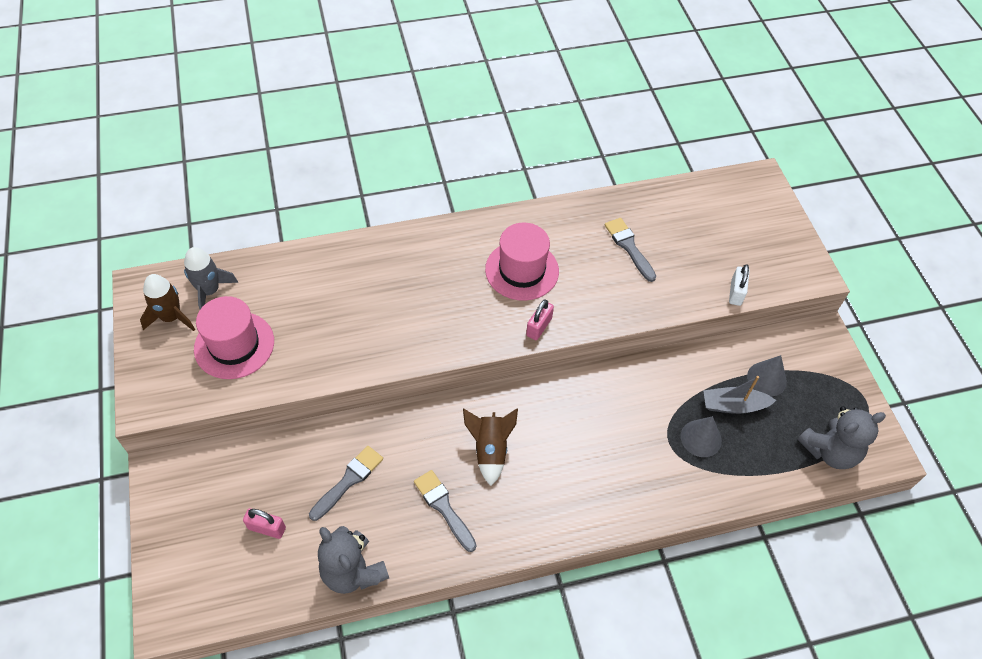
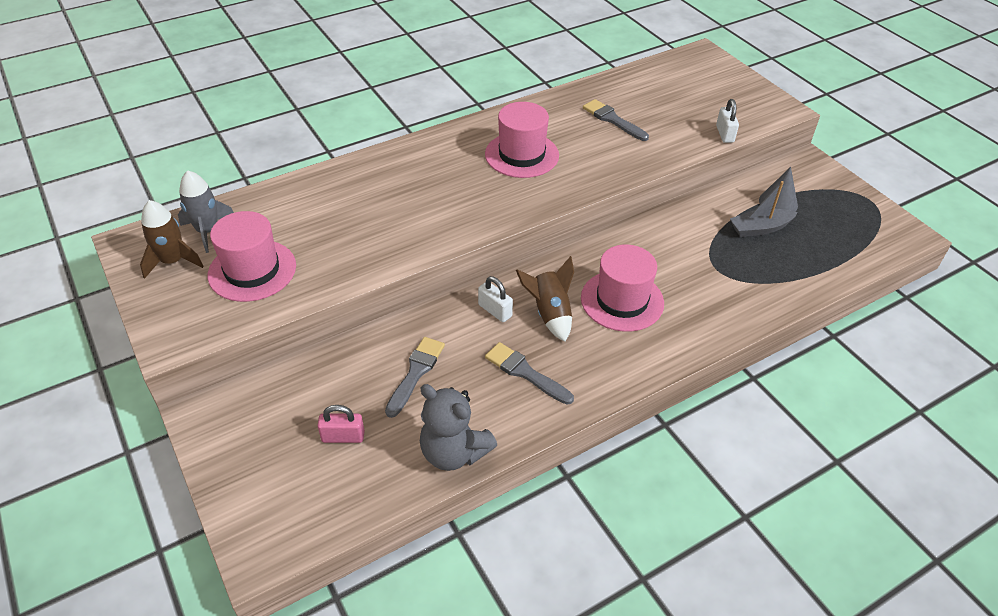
camera: 15 degrees left, 10 degrees down
(441, 433) = (495, 310): none -> white padlock
(539, 327) = (558, 194): pink padlock -> none
(562, 453) = (622, 300): none -> pink hat
(701, 438) = (744, 259): grey cone -> none
(829, 451) = (861, 244): grey teddy bear -> none

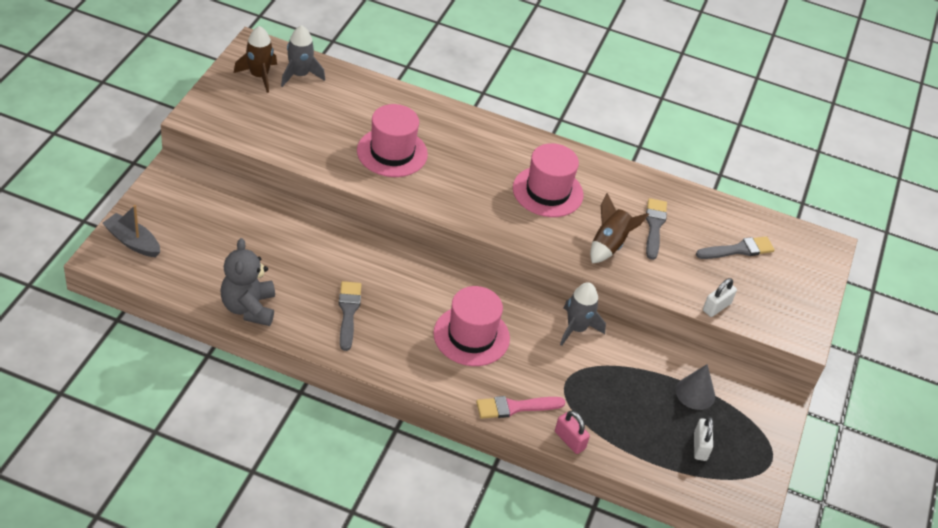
camera: 45 degrees right, 0 degrees up
(252, 270) = (287, 116): pink hat -> pink hat (392, 152)
(343, 437) = (214, 247): pink padlock -> pink padlock (569, 440)
(415, 373) = (295, 254): grey brush -> grey brush (738, 250)
(495, 310) = (391, 267): white padlock -> white padlock (700, 446)
(550, 314) = (417, 299): brown rocket -> brown rocket (609, 245)
(662, 231) = (576, 328): none -> grey rocket
(725, 316) = (515, 407): none -> pink brush
(760, 228) = (646, 392): grey boat -> grey boat (132, 242)

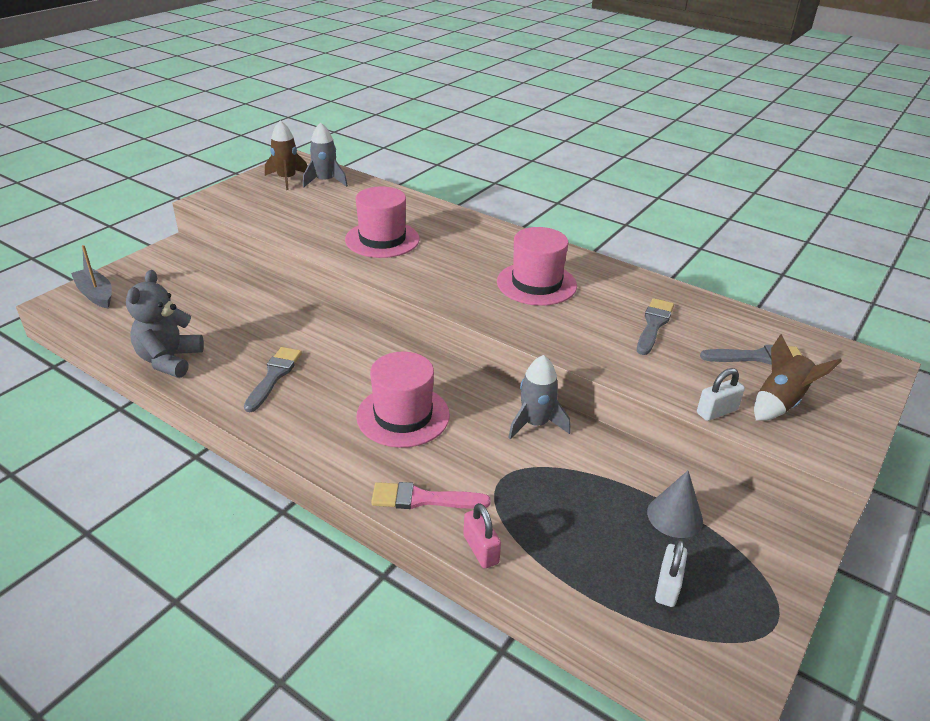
camera: 20 degrees right, 10 degrees down
(609, 245) = (592, 336): brown rocket -> brown rocket (780, 403)

